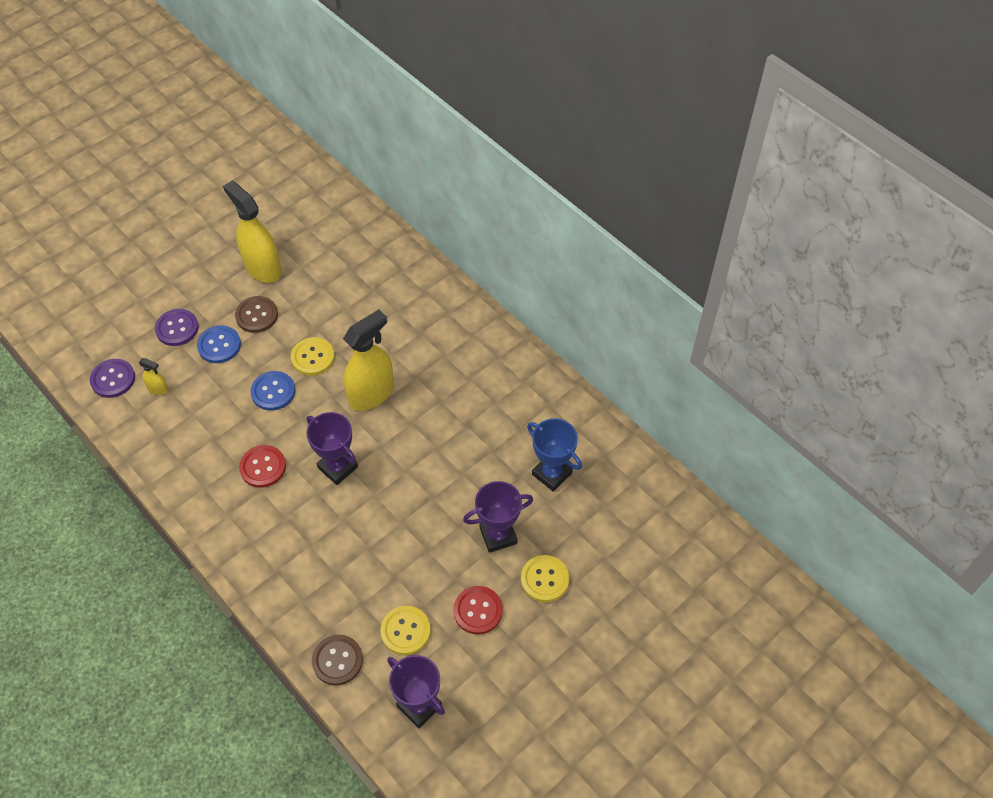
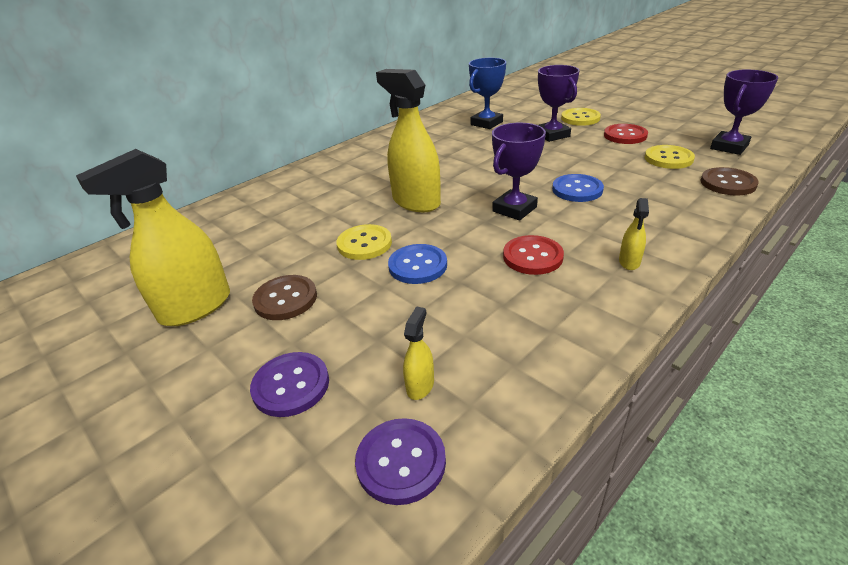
camera: 90 degrees left, 20 degrees down
(219, 345) = (335, 328): blue button -> blue button (577, 190)
(237, 529) = (629, 262): none -> yellow spray bottle

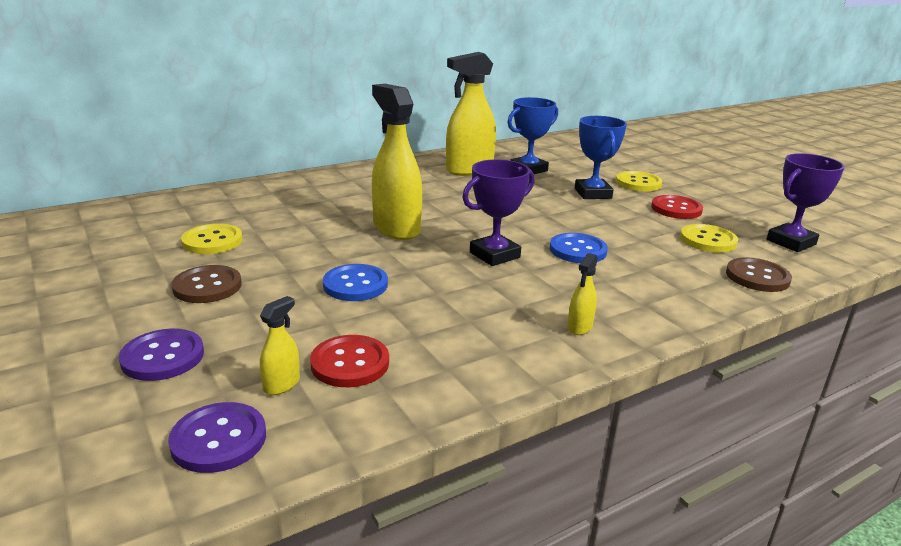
camera: 10 degrees right, 10 degrees down
(195, 307) = (120, 276): yellow spray bottle -> yellow spray bottle (469, 170)
(364, 244) = (317, 255): yellow button -> yellow button (212, 241)
(532, 257) = (479, 301): red button -> red button (350, 363)
(552, 135) = (592, 193): purple trophy -> blue trophy

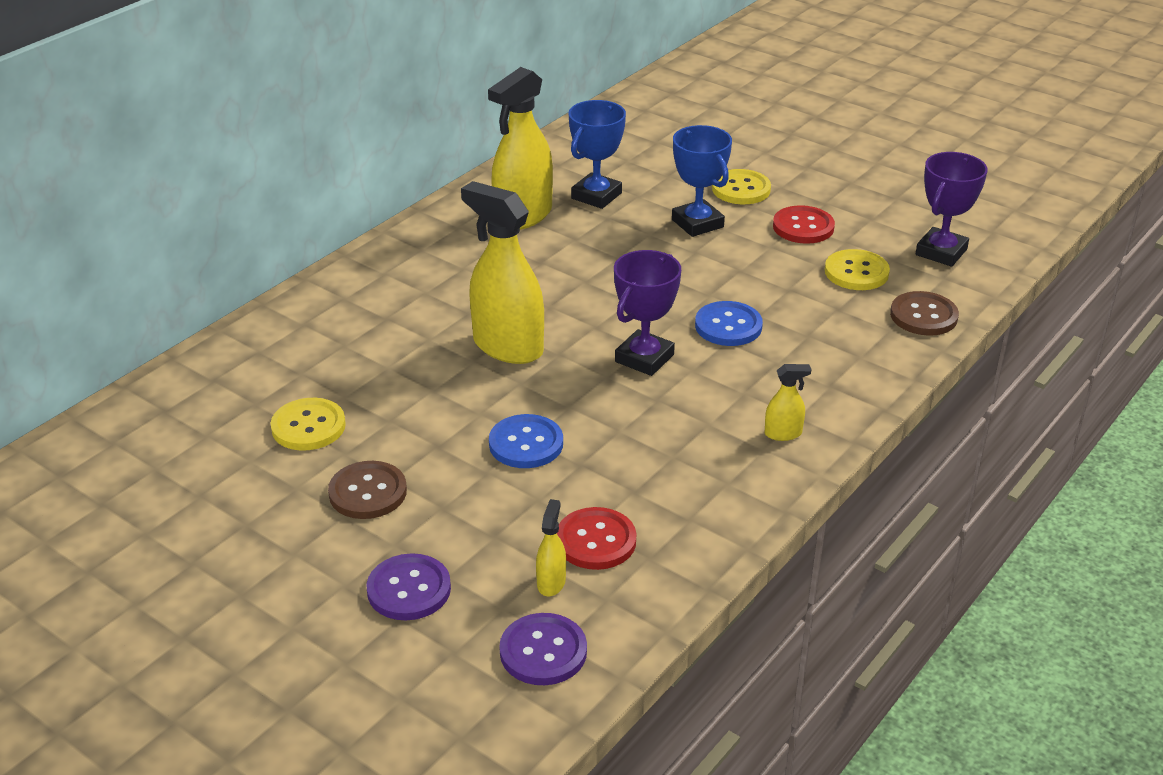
camera: 20 degrees left, 10 degrees up
(579, 327) = (783, 433): yellow spray bottle -> yellow spray bottle turned 105 degrees counterclockwise

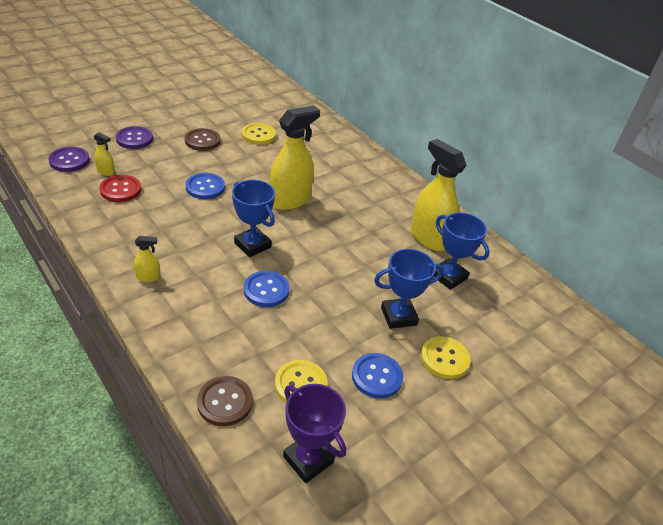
camera: 100 degrees right, 5 degrees up
(644, 358) = (252, 245): purple trophy -> blue trophy
(783, 433) = (148, 277): yellow spray bottle -> yellow spray bottle turned 105 degrees counterclockwise
(803, 227) = (377, 376): red button -> blue button

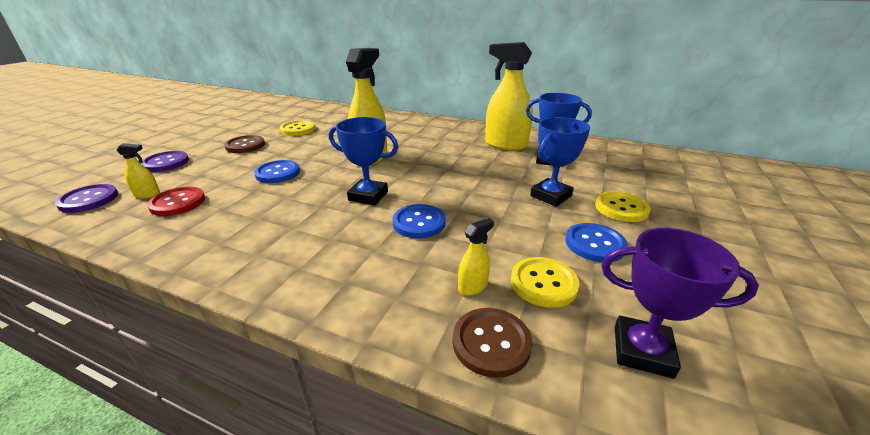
camera: 25 degrees left, 10 degrees down
(148, 277) = (276, 262): yellow spray bottle -> yellow spray bottle (473, 287)

